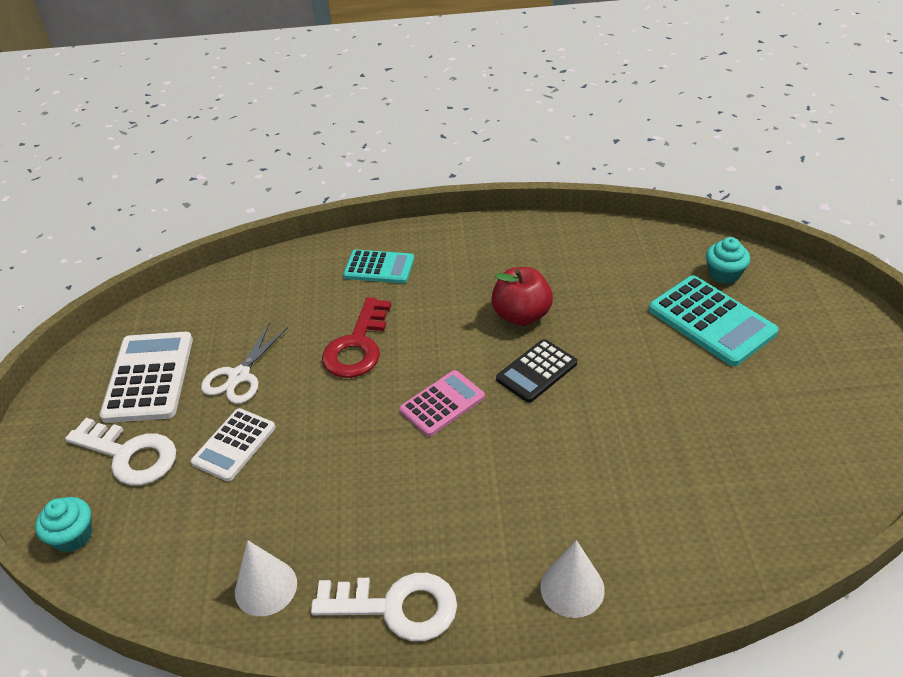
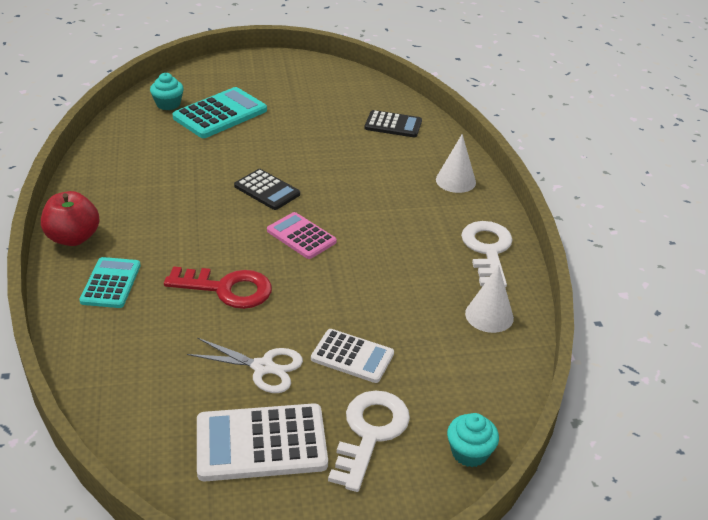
camera: 100 degrees left, 5 degrees down
(521, 315) = (200, 196): red apple -> red apple (73, 238)
(728, 516) = (393, 125): none -> black calculator

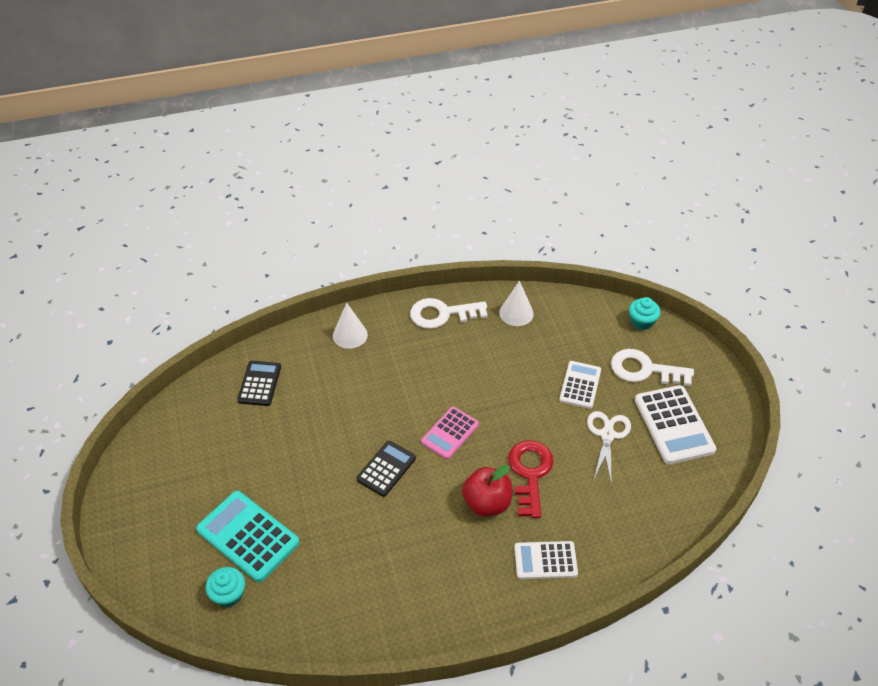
camera: 95 degrees left, 10 degrees up
(73, 238) = (491, 612): red apple -> red apple (487, 503)
(111, 283) = (545, 560): turquoise calculator -> white calculator

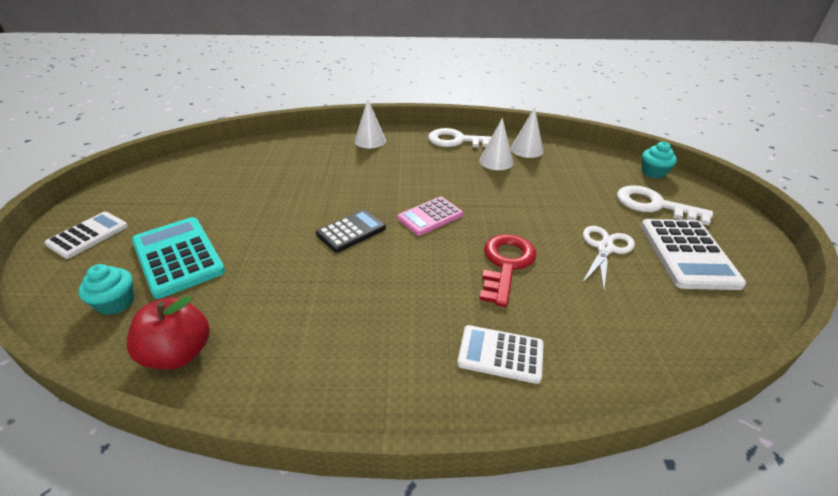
camera: 15 degrees right, 10 degrees down
(259, 383) = (274, 156): black calculator -> none
(487, 503) = (446, 280): red apple -> red apple (179, 353)
(490, 339) = (496, 161): none -> white cone
(580, 385) = (580, 205): white calculator -> white calculator (88, 235)

